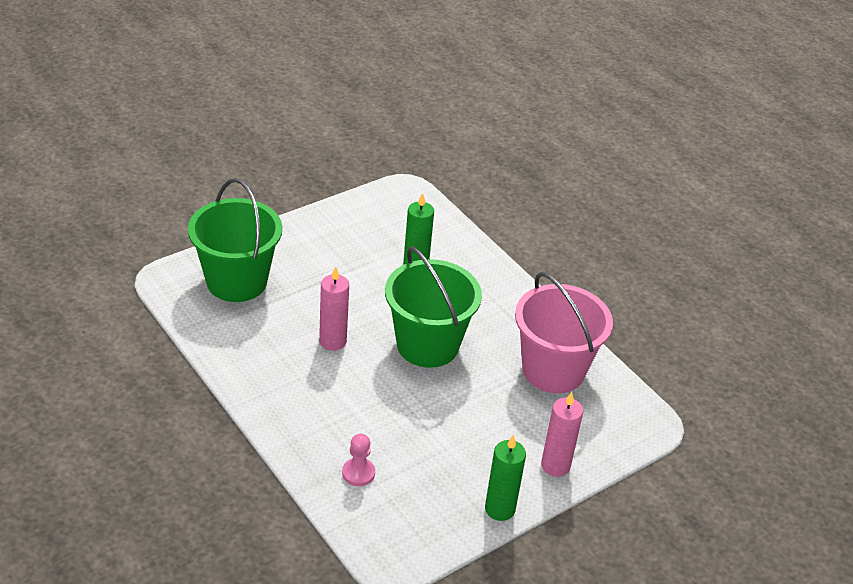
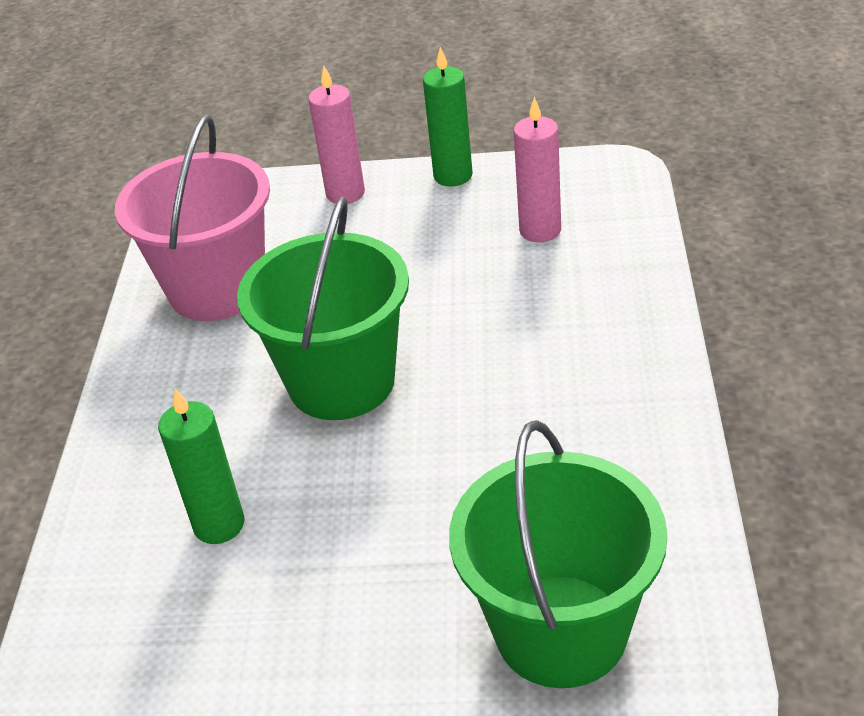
camera: 135 degrees left, 0 degrees up
(332, 341) = (477, 441): pink candle -> pink candle (540, 230)
(358, 473) = (585, 257): pink pawn -> none

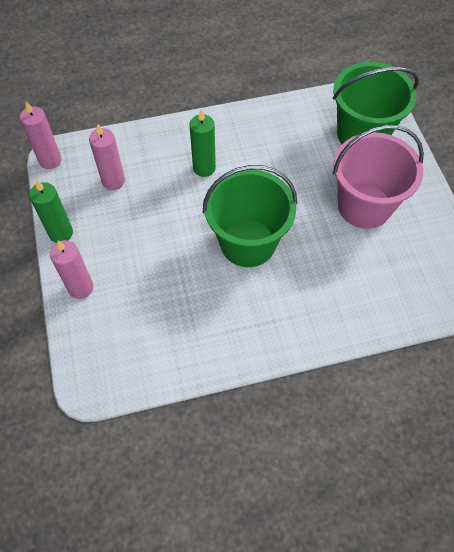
camera: 110 degrees left, 20 degrees up
(217, 289) = (183, 331): pink bucket -> pink bucket (364, 206)
(219, 525) = (352, 267): green candle -> green candle (204, 168)
(607, 165) = (50, 160): none -> pink candle

